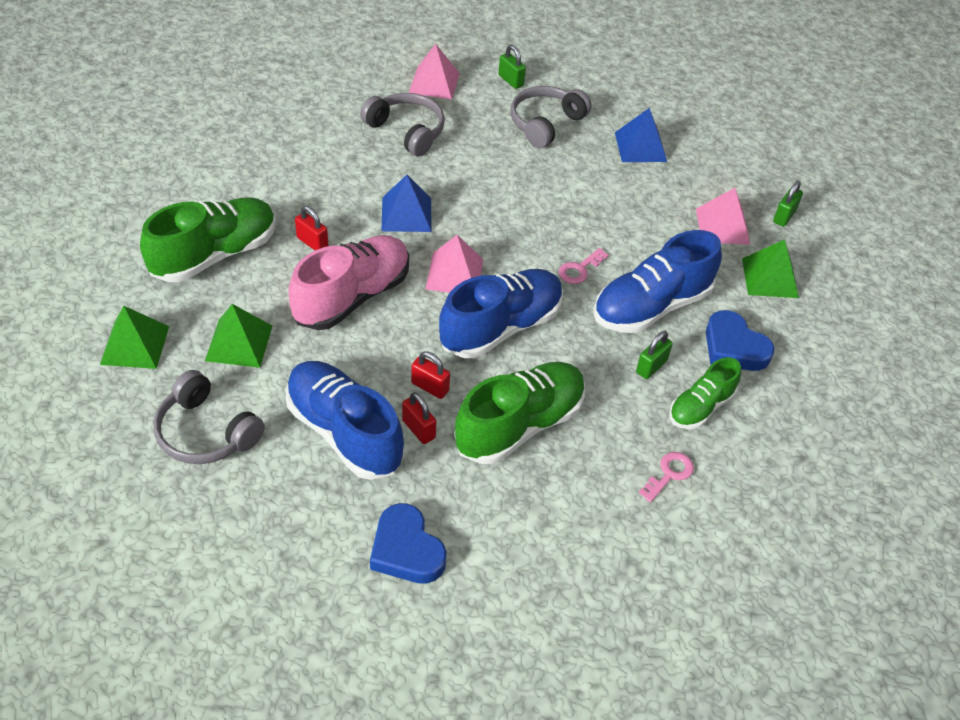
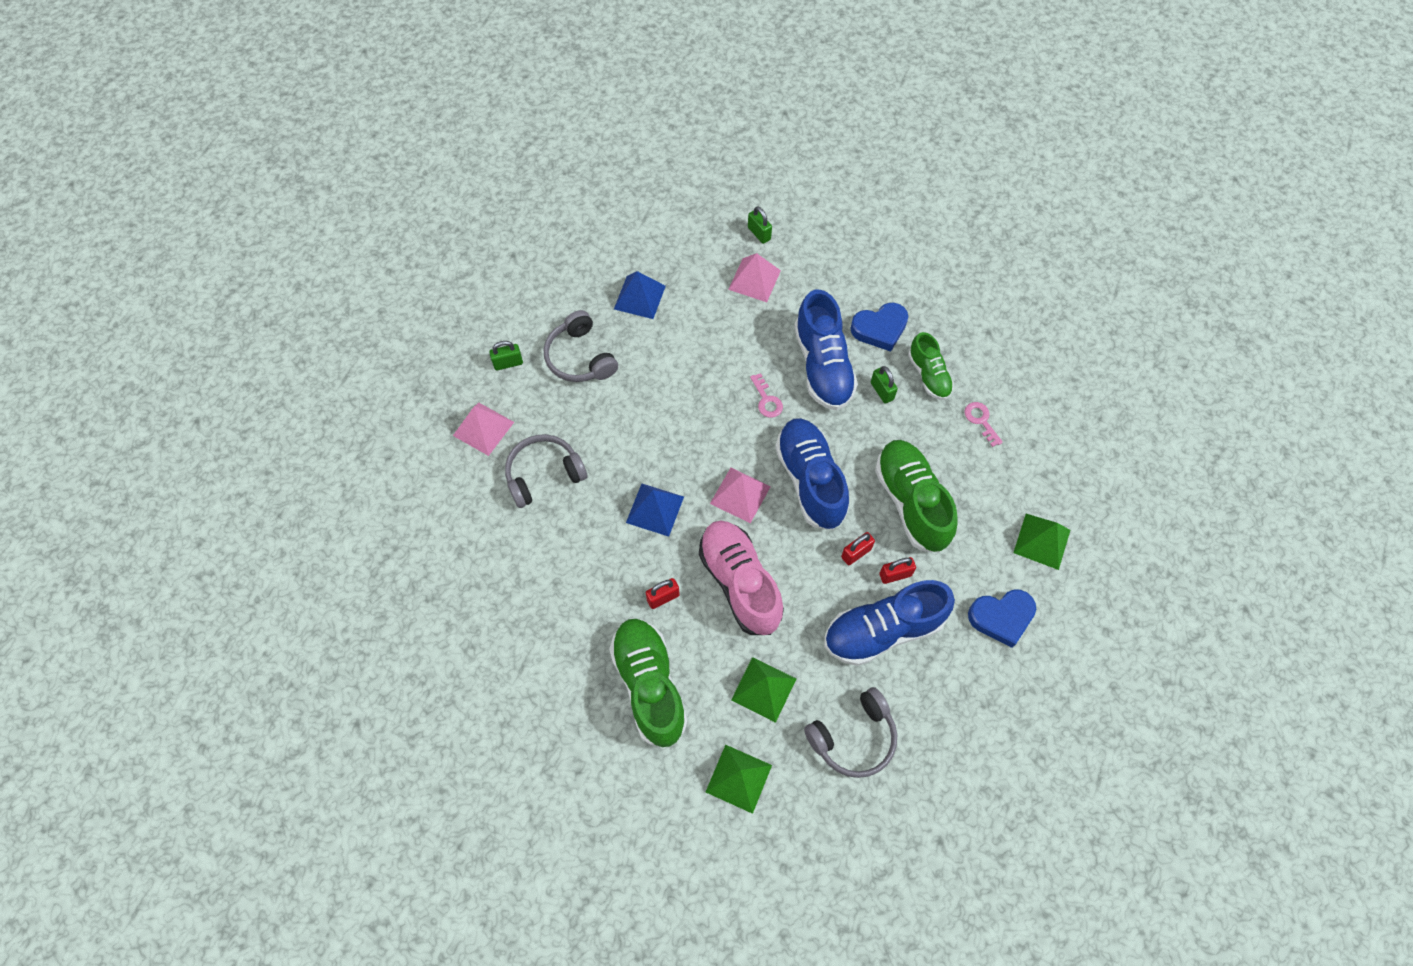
camera: 65 degrees left, 15 degrees up
(769, 277) = (819, 274): green pyramid -> green pyramid (1041, 541)

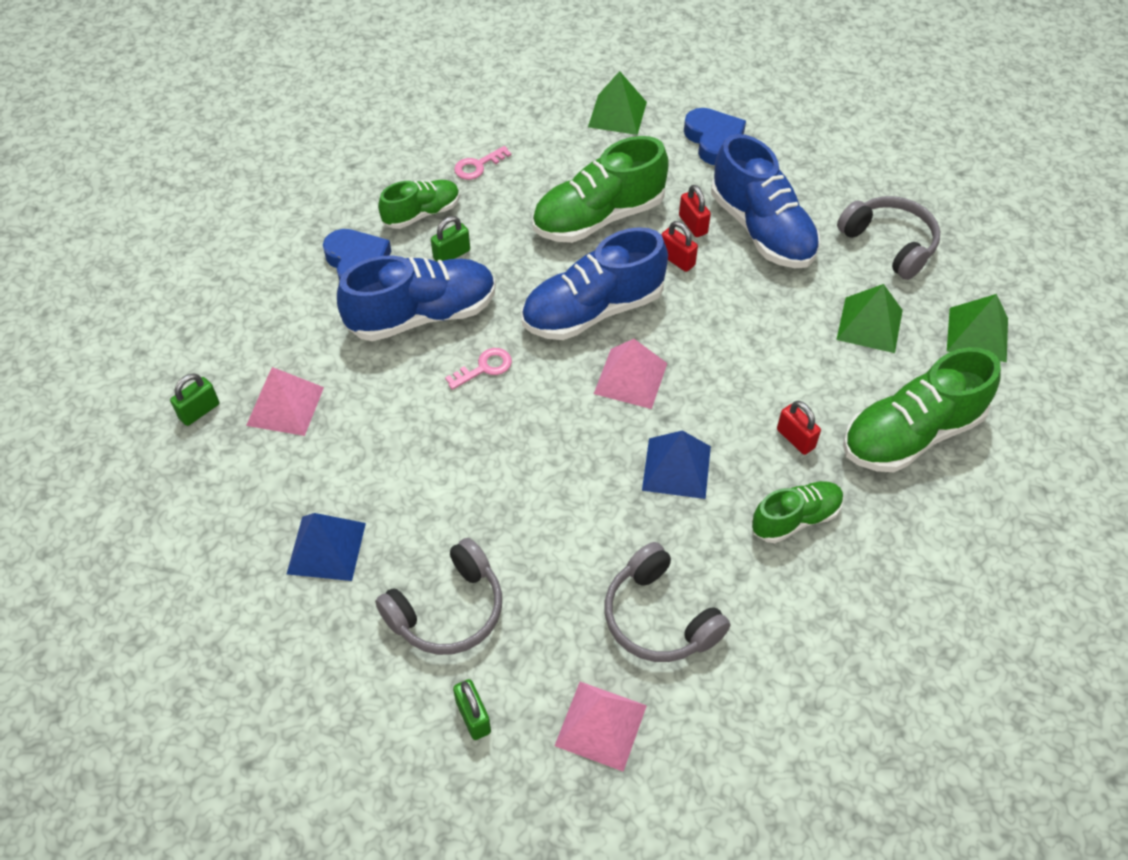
camera: 100 degrees left, 10 degrees down
(595, 578) = (795, 519): none -> green shoe
(740, 583) = (749, 363): pink shoe -> none

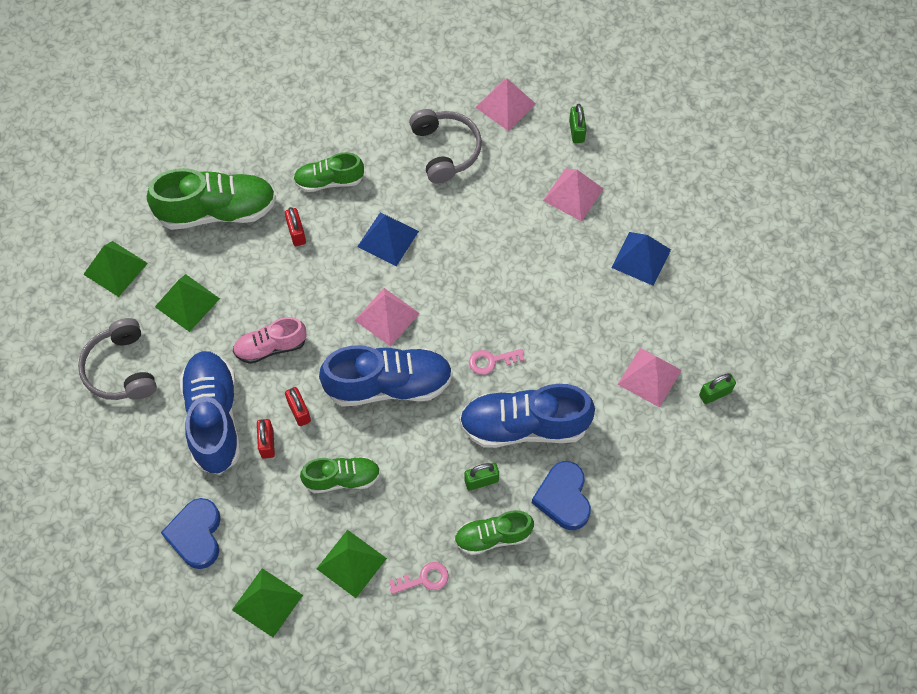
camera: 160 degrees left, 10 degrees up
(447, 610) = (573, 194): grey headphones -> pink pyramid
(554, 159) = (351, 563): none -> green pyramid
(598, 217) = (342, 479): green shoe -> green shoe, size x0.58
(745, 309) = (271, 347): none -> pink shoe

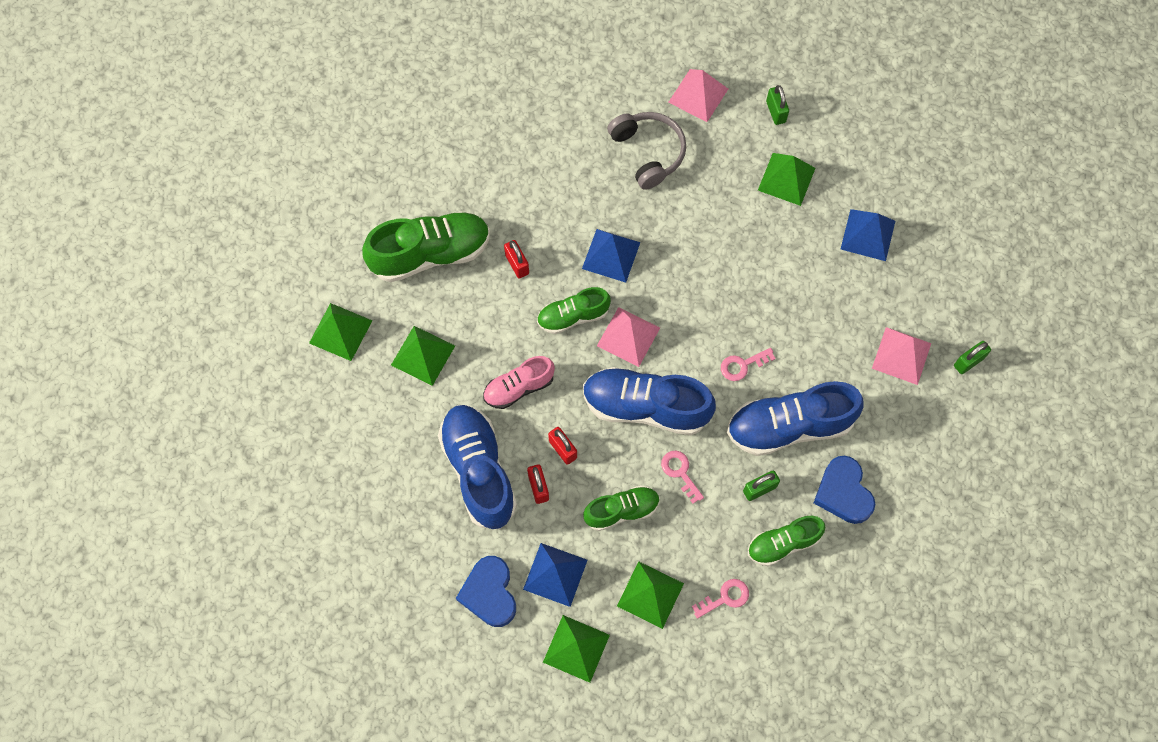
camera: 10 degrees left, 5 degrees up
(121, 369) = (372, 436): grey headphones -> none
(263, 528) = (555, 574): none -> blue pyramid
(329, 181) = (537, 204): green shoe -> green shoe (573, 316)
(388, 385) = (646, 407): blue shoe -> blue shoe turned 150 degrees counterclockwise
(407, 452) = (680, 472): none -> pink key
(573, 194) = (786, 179): pink pyramid -> green pyramid

